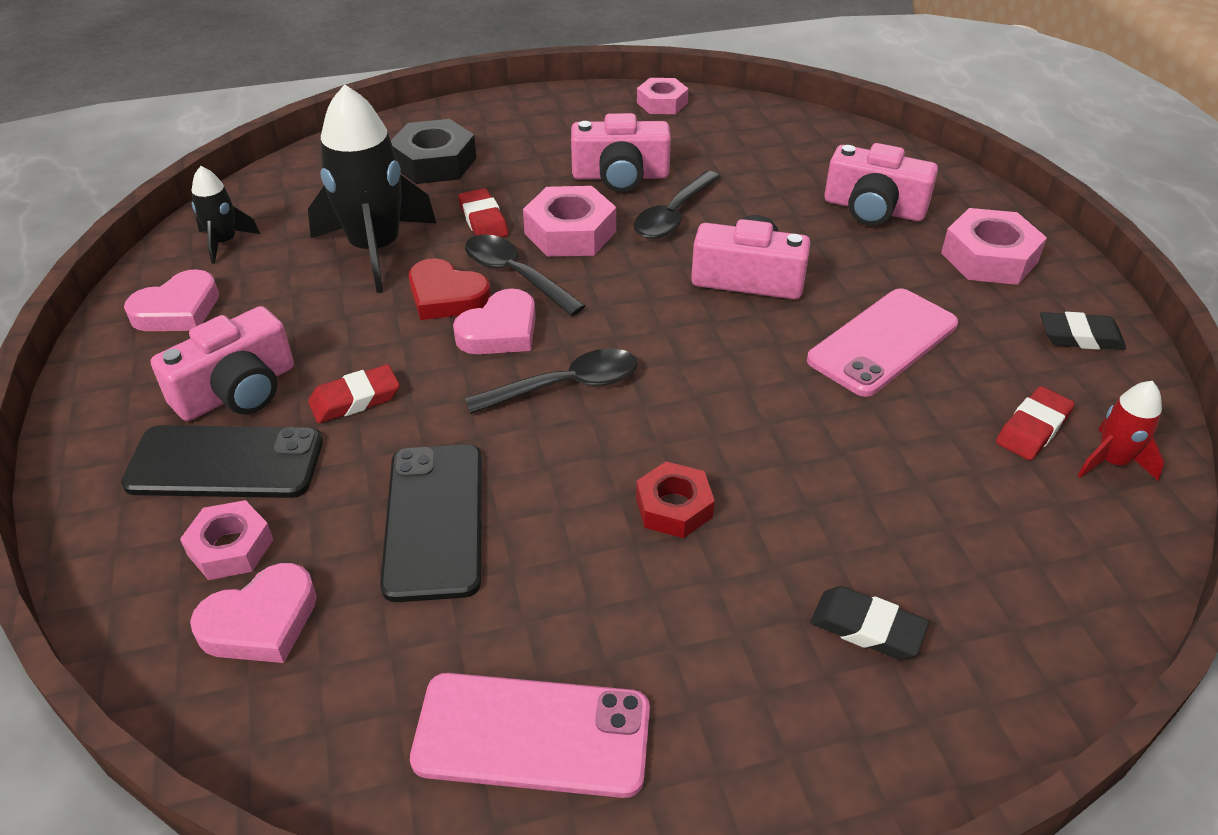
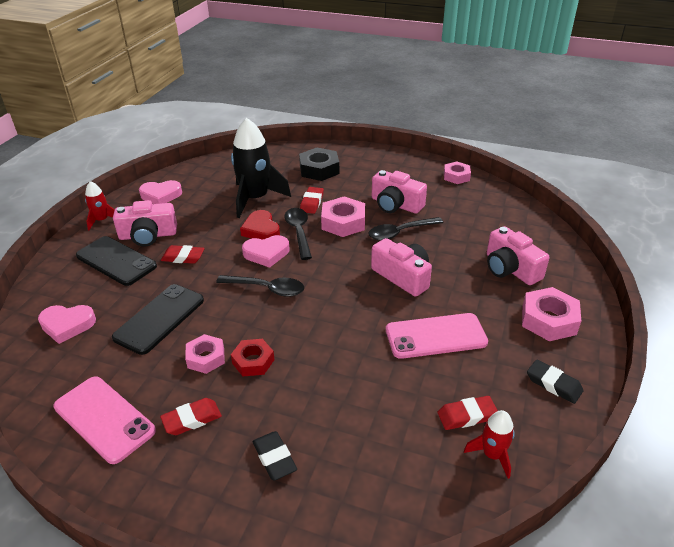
camera: 35 degrees right, 5 degrees down
(100, 403) = (102, 220): none -> red rocket
(224, 242) = (203, 175): black rocket -> none
(230, 547) = (86, 293): pink nut -> pink nut (206, 358)
(681, 647) = (192, 419): none -> red eraser

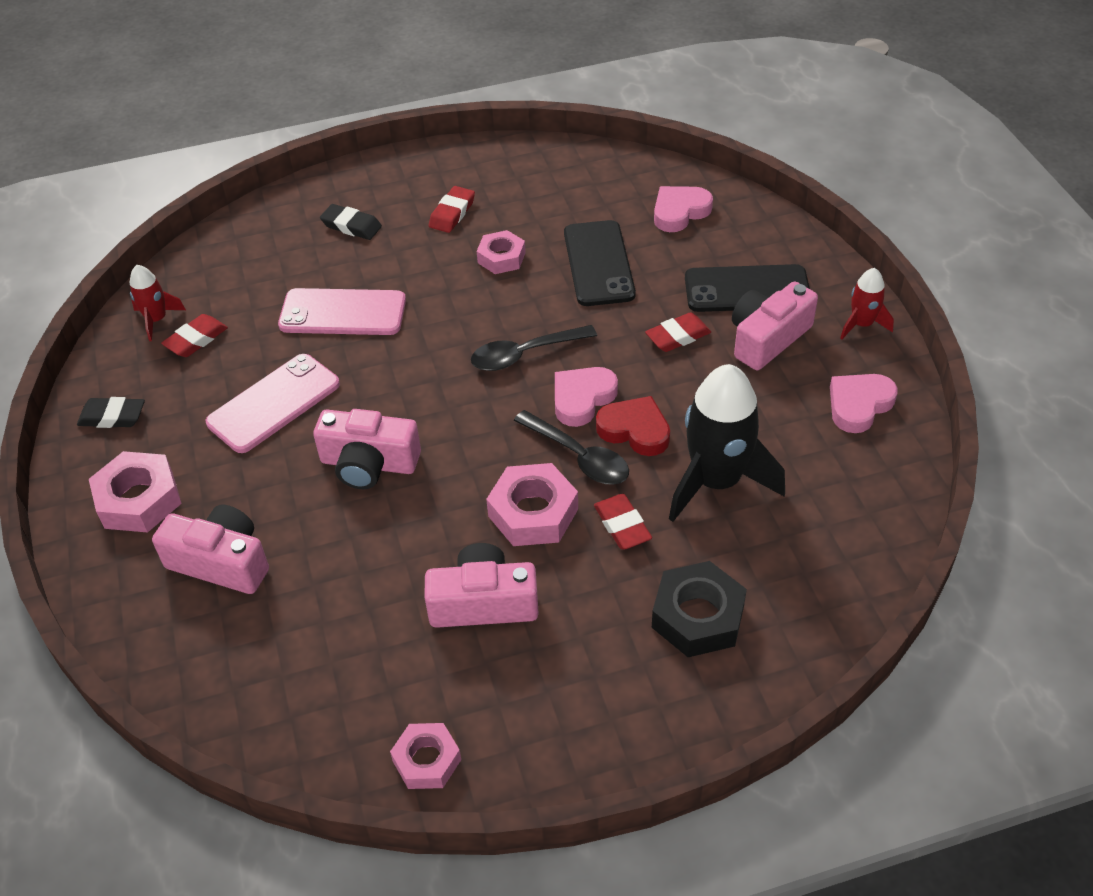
camera: 145 degrees right, 10 degrees up
(104, 419) = (527, 178): pink phone -> pink phone (343, 313)
(253, 361) = (451, 278): red nut -> none
(400, 233) = (429, 542): black spoon -> none

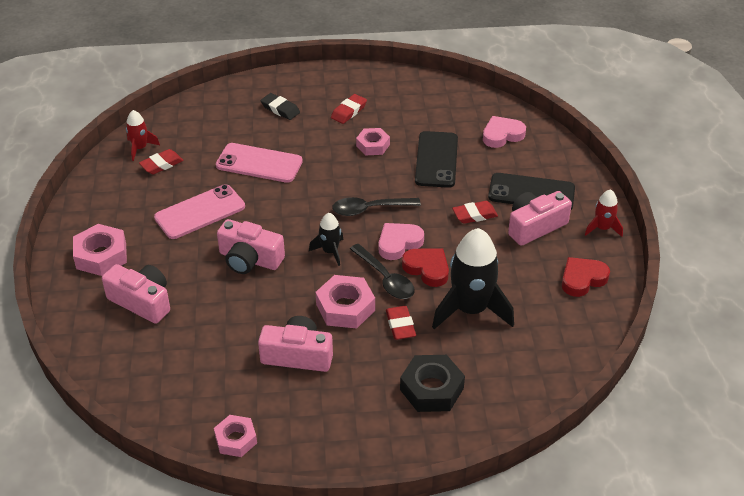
camera: 10 degrees right, 5 degrees down
(112, 417) = (97, 203): black eraser -> none
(485, 430) = (330, 251): none -> black rocket
(859, 405) = (582, 279): pink heart -> red heart

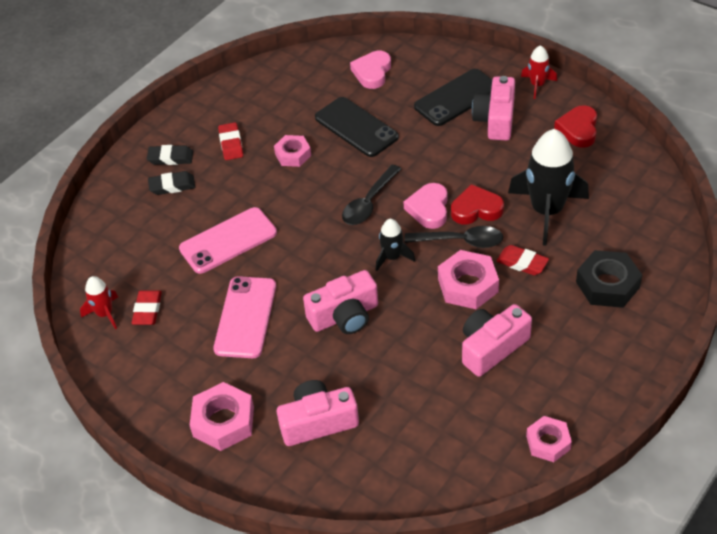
camera: 45 degrees left, 5 degrees up
(304, 93) = (170, 158): none -> black eraser
(474, 215) = (445, 145): red eraser -> none

